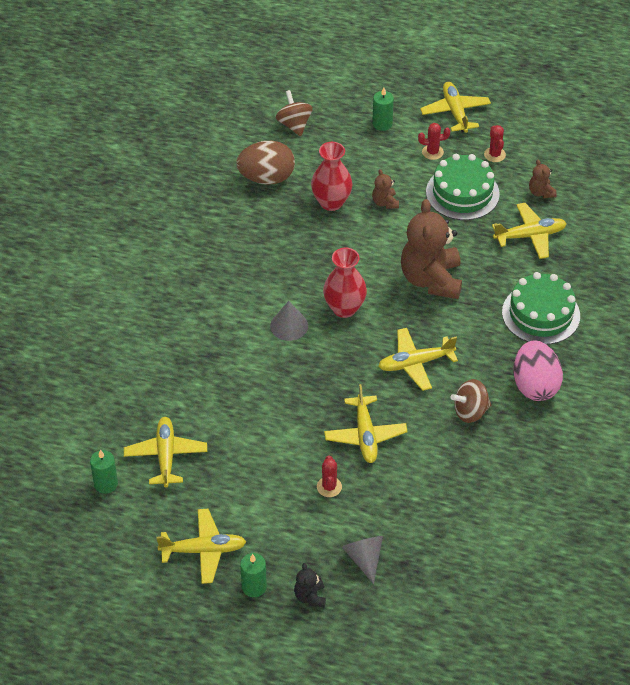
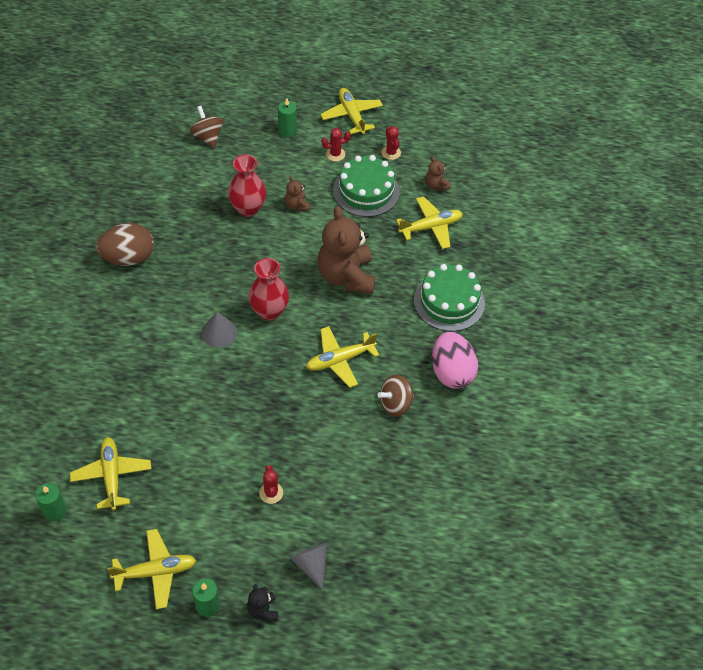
camera: 10 degrees left, 5 degrees up
(266, 178) = (186, 189): brown egg -> brown egg (128, 258)
(365, 435) = (300, 436): yellow plane -> none

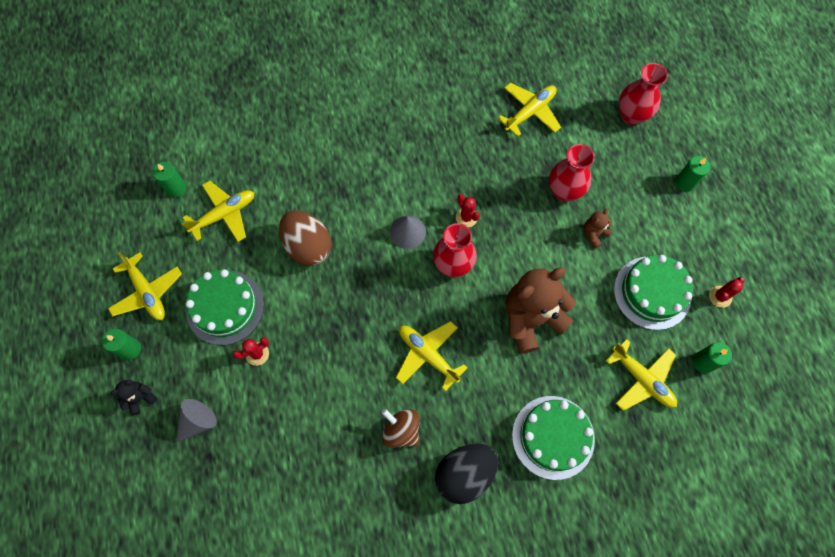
camera: 70 degrees right, 15 degrees up
(128, 258) = (452, 118): brown egg -> brown egg (308, 246)
(207, 137) = (631, 115): brown spinning top -> red vase
(210, 505) = (225, 307): none -> green cake
(335, 154) = (683, 242): red cactus -> red cactus (466, 217)
(351, 115) = (747, 235): yellow plane -> yellow plane (530, 112)
(436, 185) = (703, 362): brown teddy bear -> green candle
(451, 372) = (465, 474): pink egg -> black egg

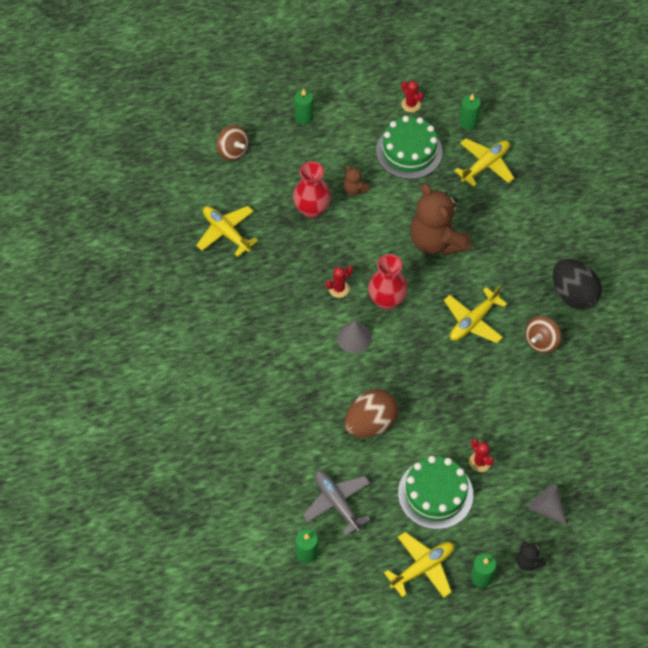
camera: 90 degrees left, 10 degrees down
(224, 214) = (337, 503): yellow plane -> grey plane
(553, 437) = (537, 230): green cake -> none
(631, 115) = (233, 151): red vase -> brown spinning top

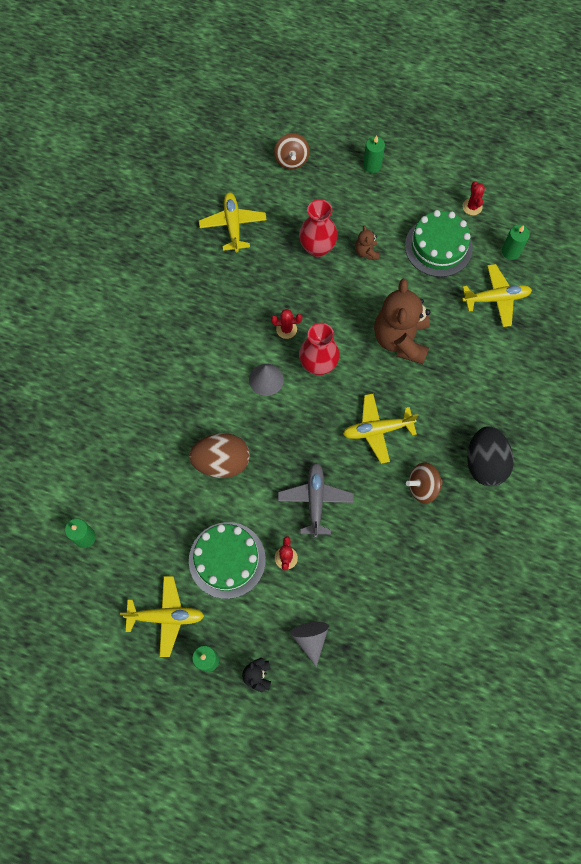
camera: 35 degrees right, 10 degrees up
(337, 503) = (141, 511): grey plane -> grey plane (315, 500)

